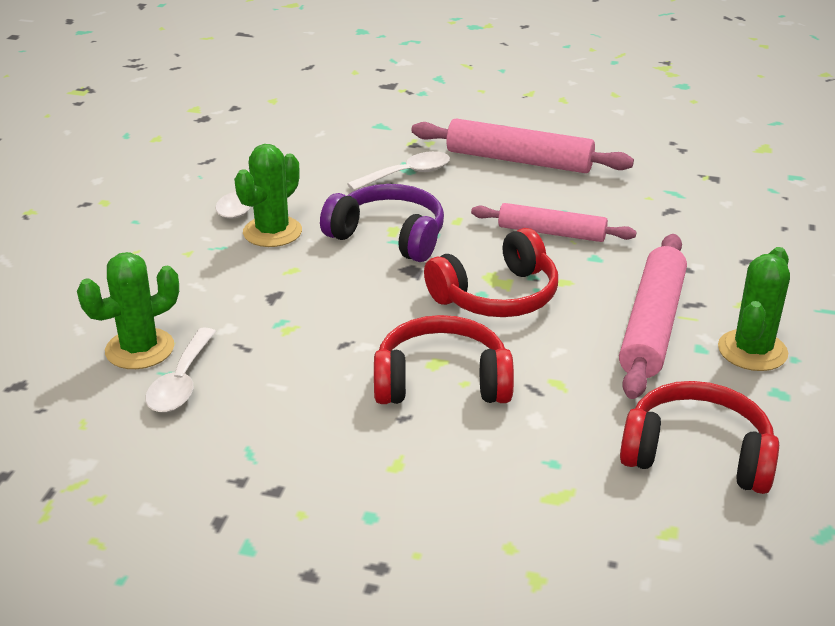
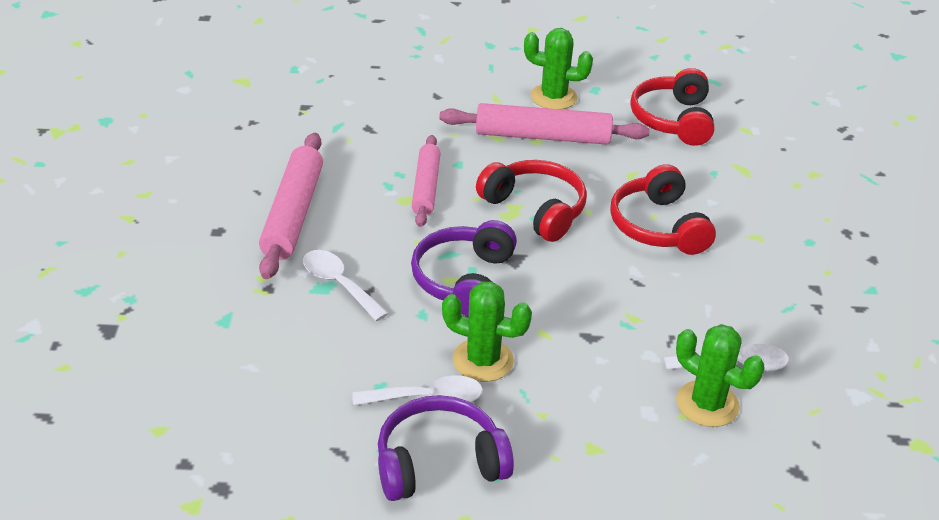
camera: 105 degrees left, 5 degrees up
(167, 198) = (439, 463): none -> purple headphones

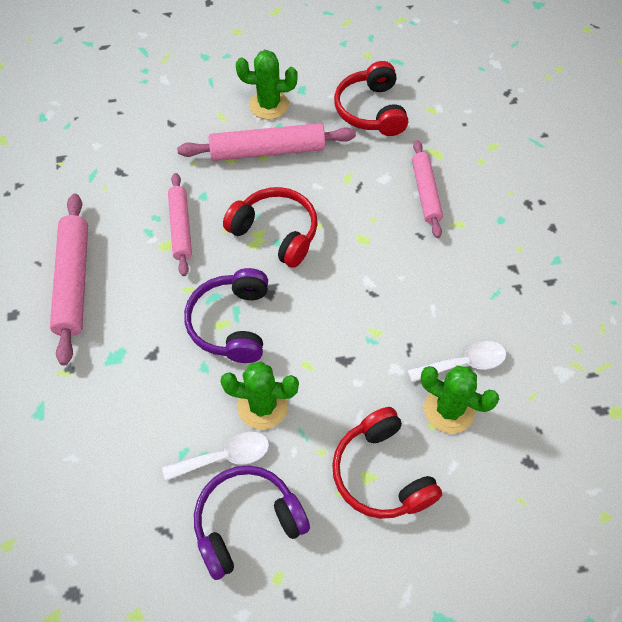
camera: 10 degrees left, 20 degrees up
(339, 284) = (128, 351): white spoon -> none
(658, 226) = (379, 229): red headphones -> red headphones (382, 473)
(722, 202) = (425, 193): none -> pink rolling pin

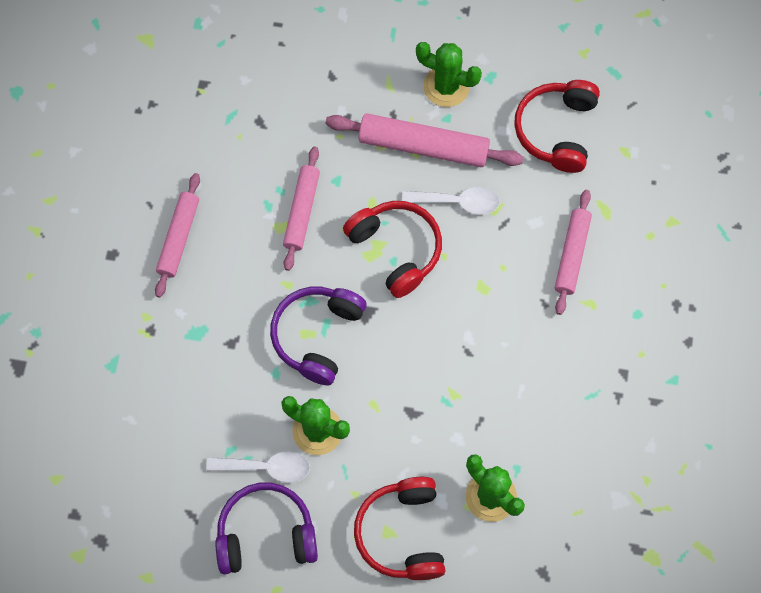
camera: 20 degrees right, 10 degrees up
(74, 282) = (179, 238): pink rolling pin -> pink rolling pin, size x0.66
(463, 364) = (525, 456): white spoon -> white spoon (457, 202)

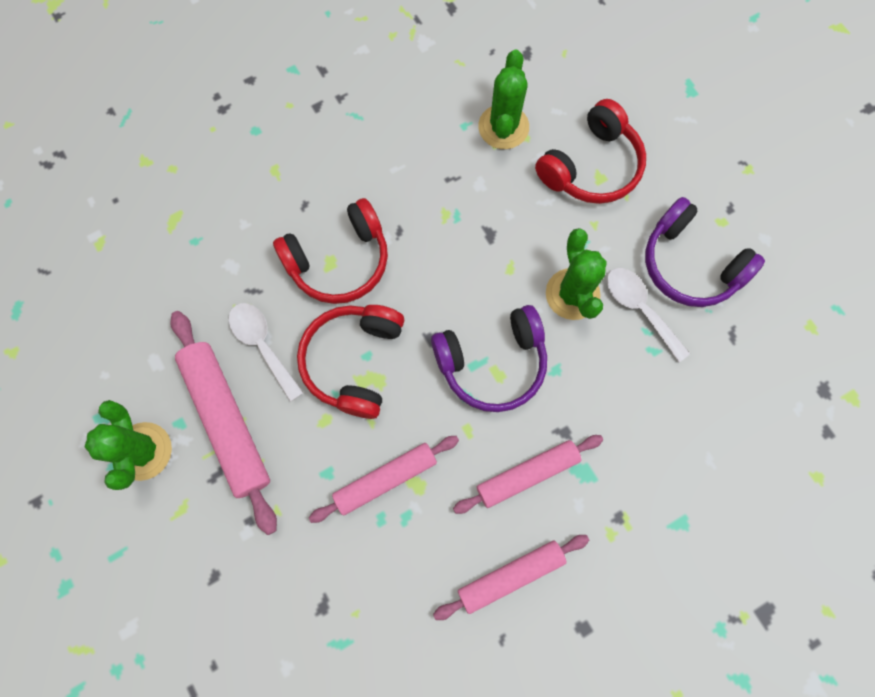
camera: 130 degrees left, 5 degrees up
(557, 130) = (119, 314): red headphones -> red headphones (339, 261)
(572, 255) = (240, 215): pink rolling pin -> pink rolling pin (527, 474)

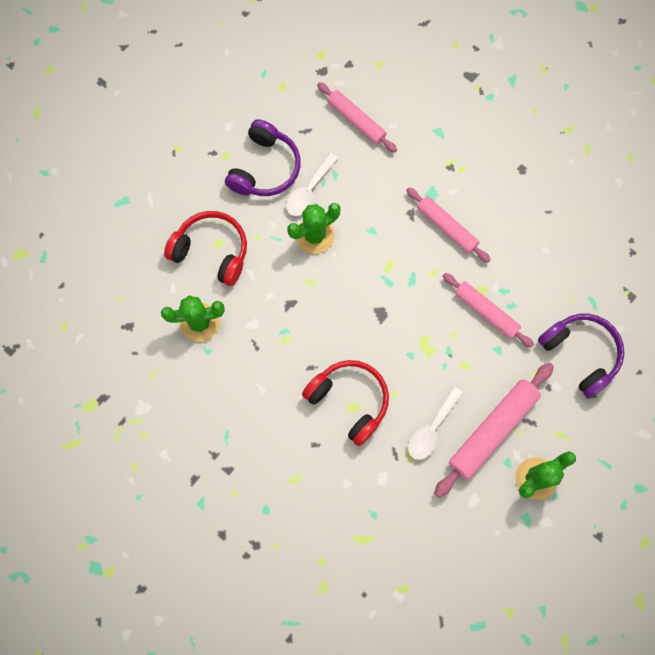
camera: 110 degrees left, 0 degrees up
(354, 361) = (418, 361): red headphones -> none
(492, 363) = (383, 272): purple headphones -> purple headphones (580, 354)
(510, 575) = (510, 218): pink rolling pin -> pink rolling pin (356, 120)

